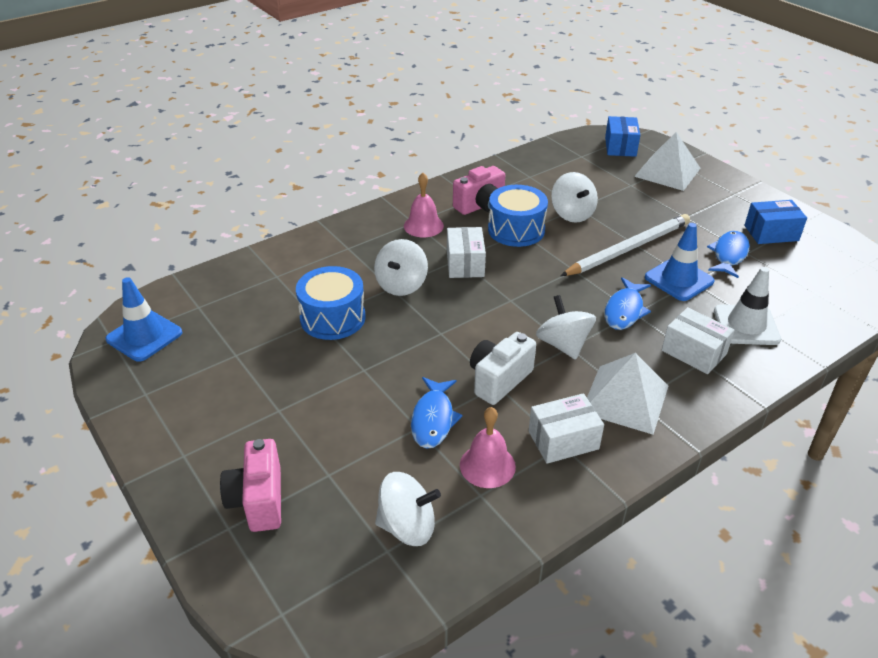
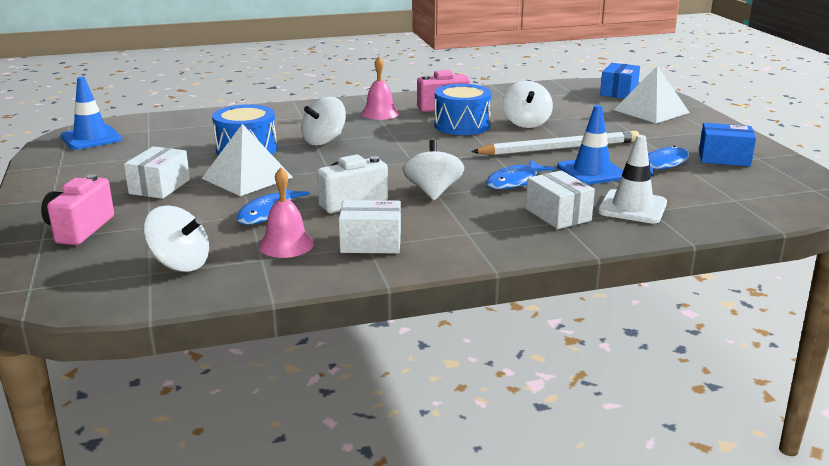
camera: 20 degrees right, 15 degrees down
(465, 264) = (393, 137): white box -> white box (160, 187)
(625, 399) = (457, 230): white pyramid -> white pyramid (247, 178)

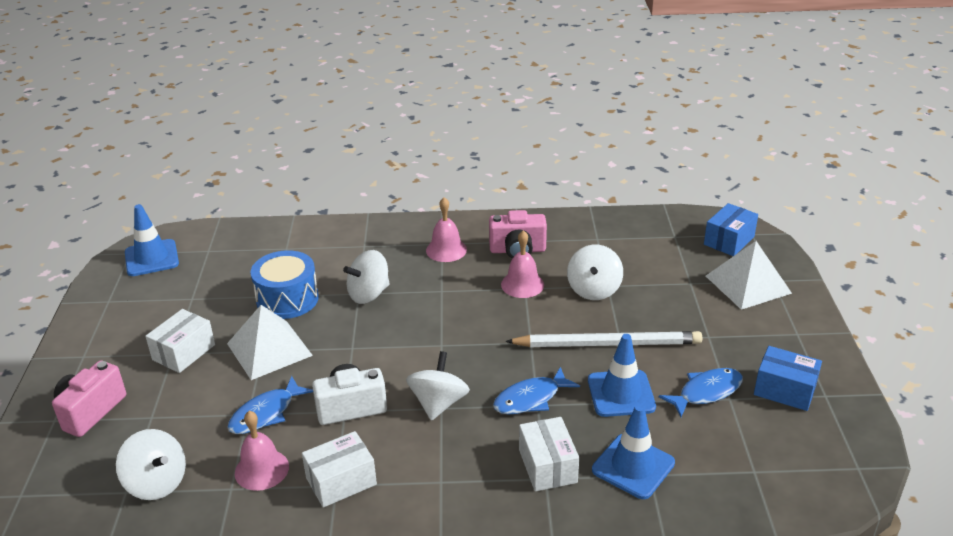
camera: 15 degrees right, 10 degrees up
(371, 243) = (341, 481): white box -> white box turned 45 degrees counterclockwise
(462, 125) = (522, 284): blue drum -> pink bell
(632, 207) = (633, 466): white traffic cone -> blue traffic cone

